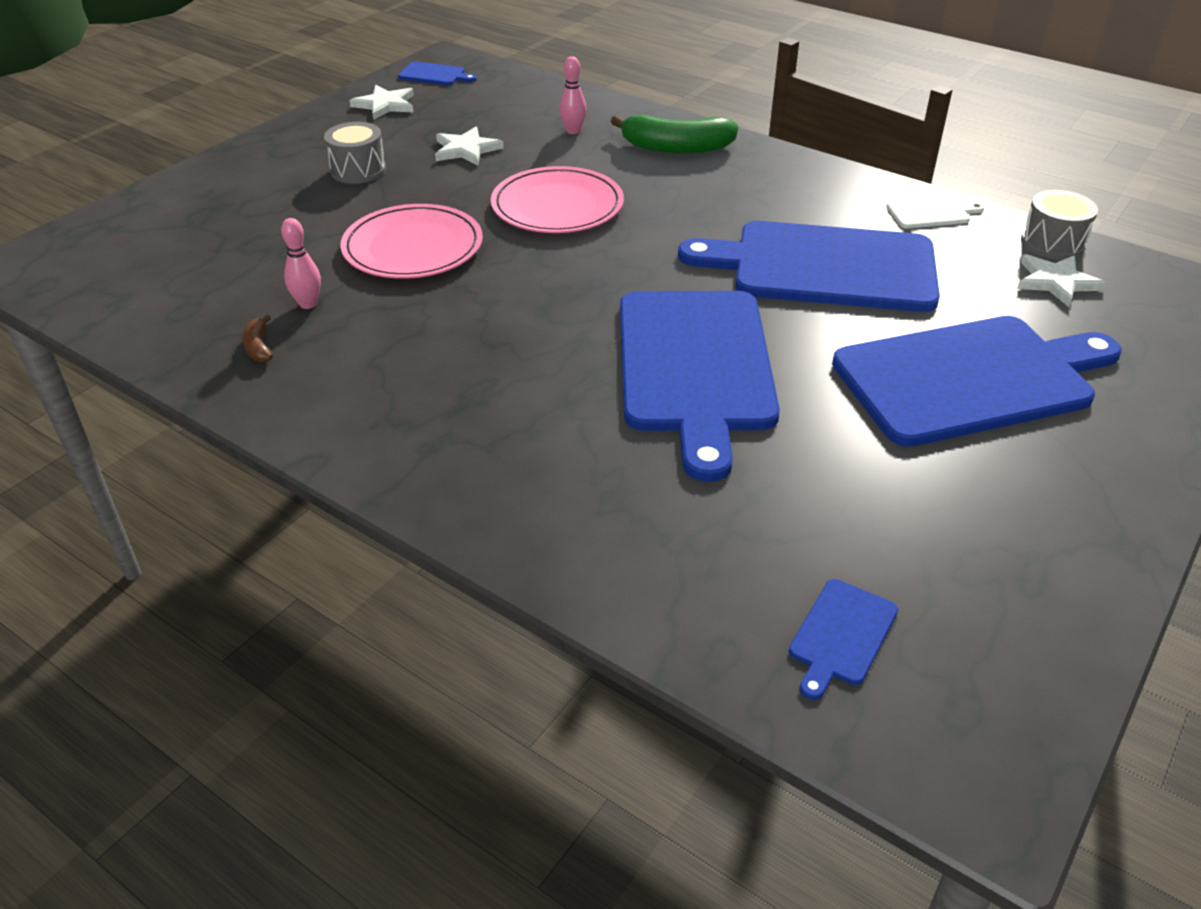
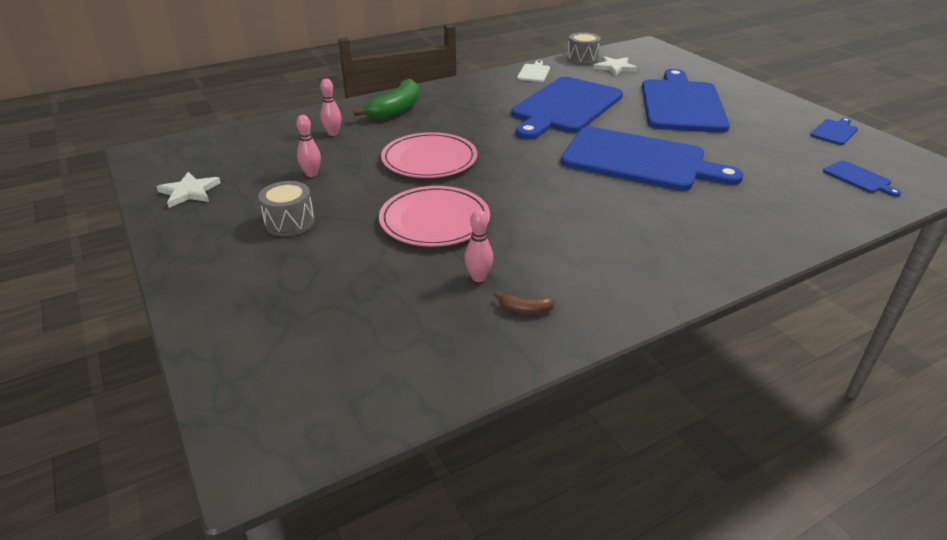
camera: 65 degrees left, 5 degrees down
(434, 75) = (166, 162): blue cutting board -> blue cutting board (834, 132)
(466, 149) = (311, 174): white star -> pink bowling pin

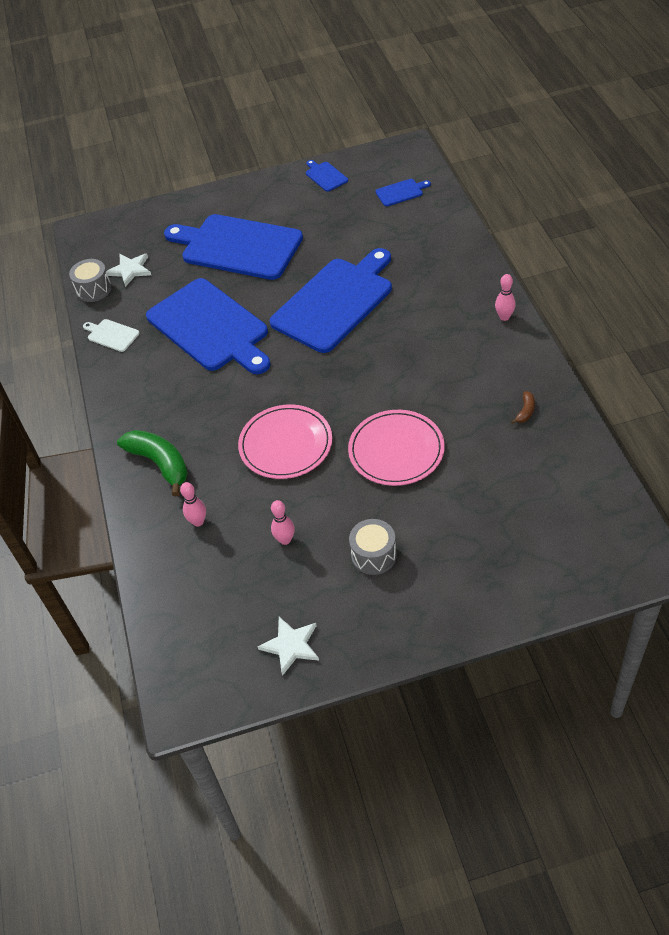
camera: 70 degrees left, 15 degrees up
(478, 277) = (483, 431): pink bowling pin -> pink bowling pin (504, 317)

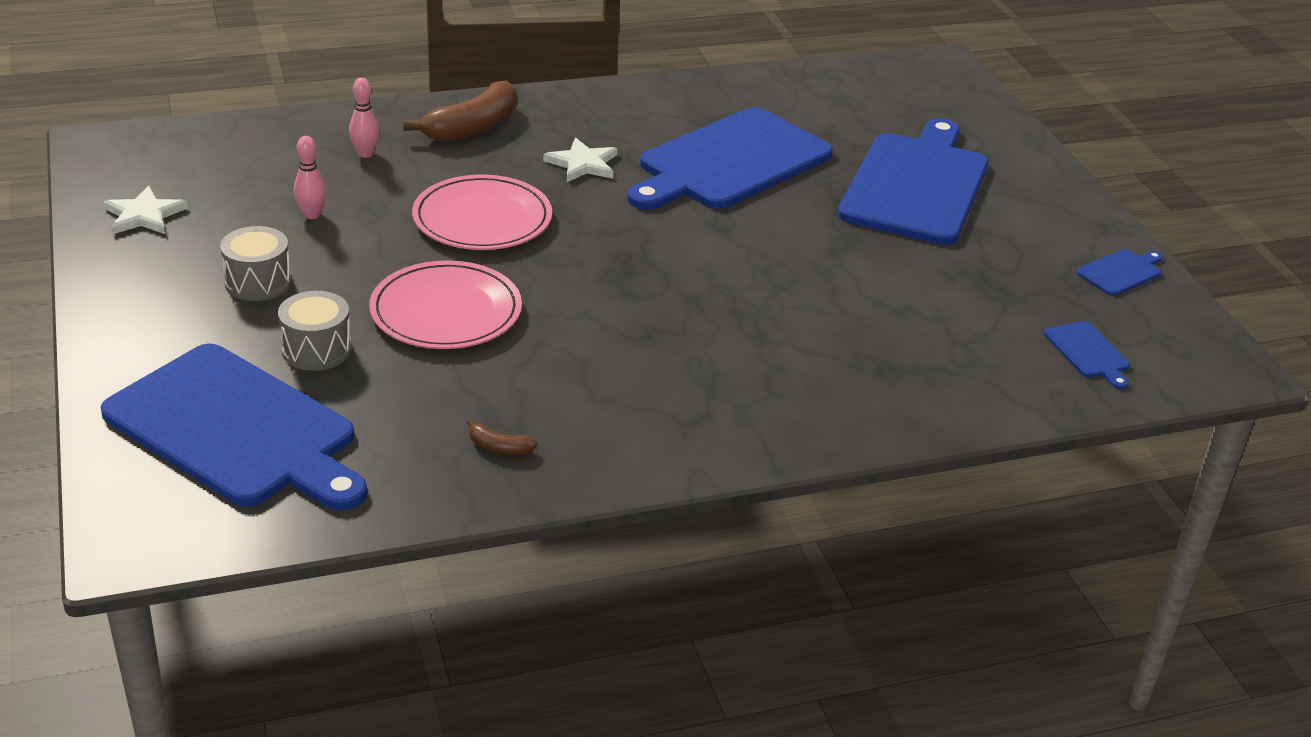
camera: 80 degrees right, 15 degrees down
(94, 289) = (814, 75): grey drum -> grey drum (317, 349)
(111, 335) = (720, 90): white cutting board -> none
(130, 270) = (857, 100): white star -> white star (583, 164)
(160, 463) = (472, 127): green banana -> brown banana
(335, 302) = (782, 270): blue cutting board -> blue cutting board (236, 430)
(504, 317) = (736, 446): pink bowling pin -> none

